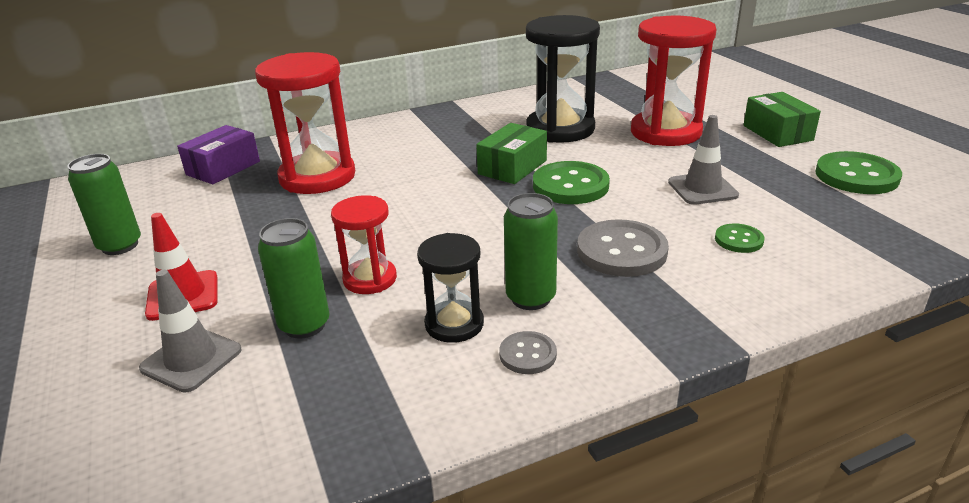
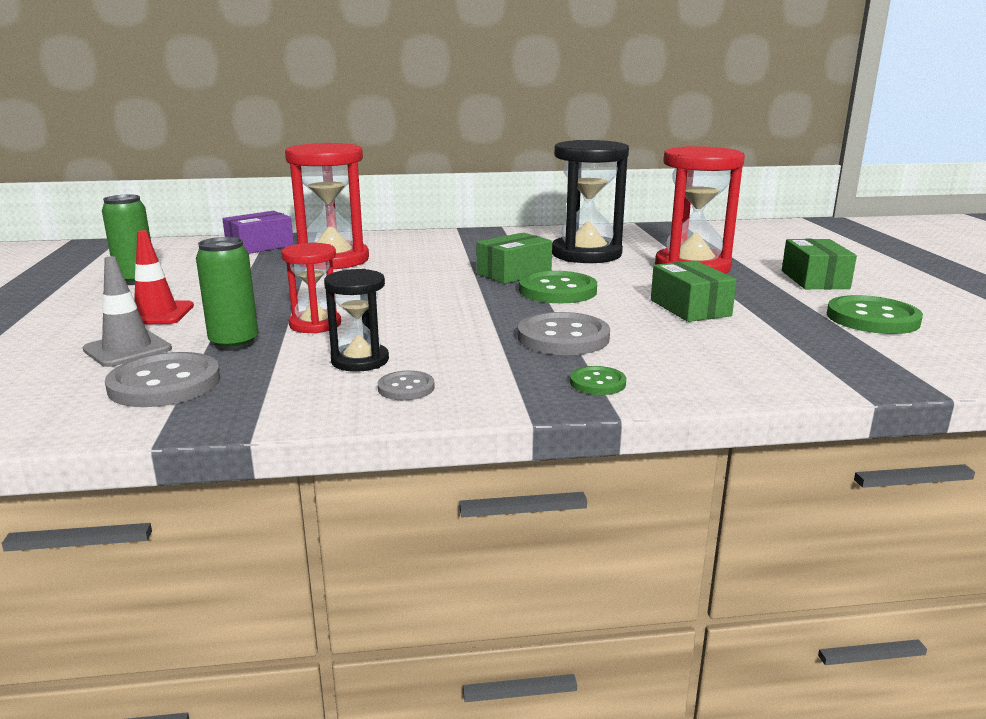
camera: 15 degrees right, 10 degrees down
(274, 404) = (165, 384): none -> grey button
(530, 298) = (445, 355): green can -> none
(702, 189) = (690, 308): grey traffic cone -> green box
(738, 240) = (691, 345): green button -> green button (597, 383)

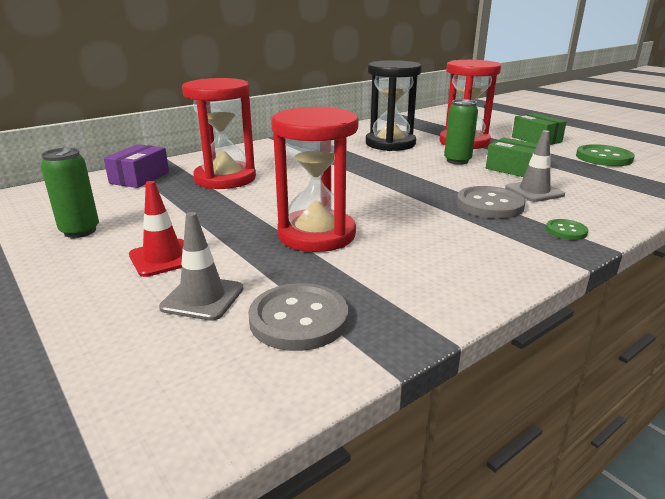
camera: 30 degrees left, 5 degrees up
(234, 343) = (285, 267): green can -> green can (457, 161)
(315, 324) = (316, 234): red hourglass -> red hourglass, size x1.81
(360, 360) = (404, 255): black hourglass -> none
(406, 388) = (474, 267): grey button -> none
(514, 273) = (373, 165): green box -> none
(557, 291) = (423, 173): green button -> none
(657, 336) = (534, 191): none -> grey traffic cone

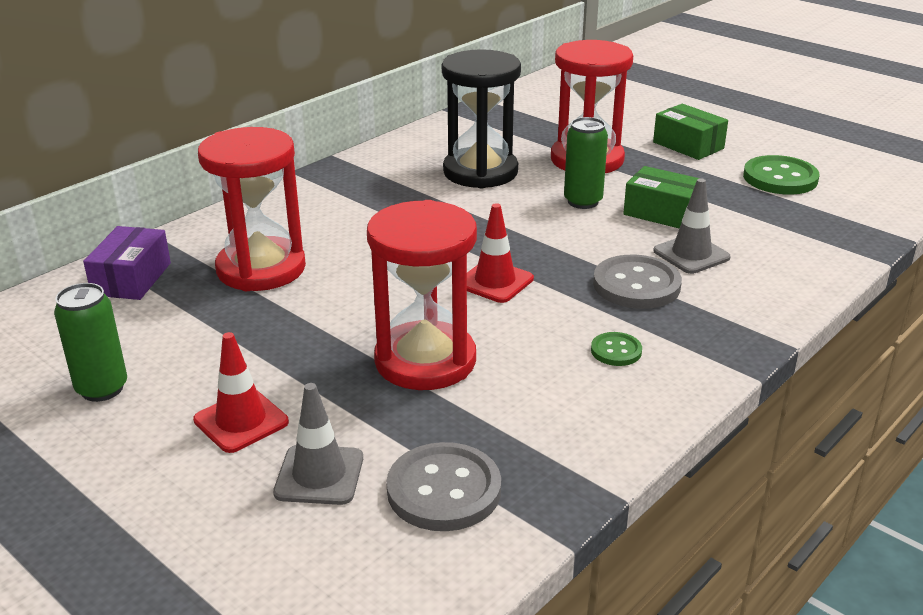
camera: 10 degrees left, 5 degrees up
(383, 196) = (495, 282): none -> red traffic cone
(566, 231) = (733, 321): green button -> green button (616, 351)

